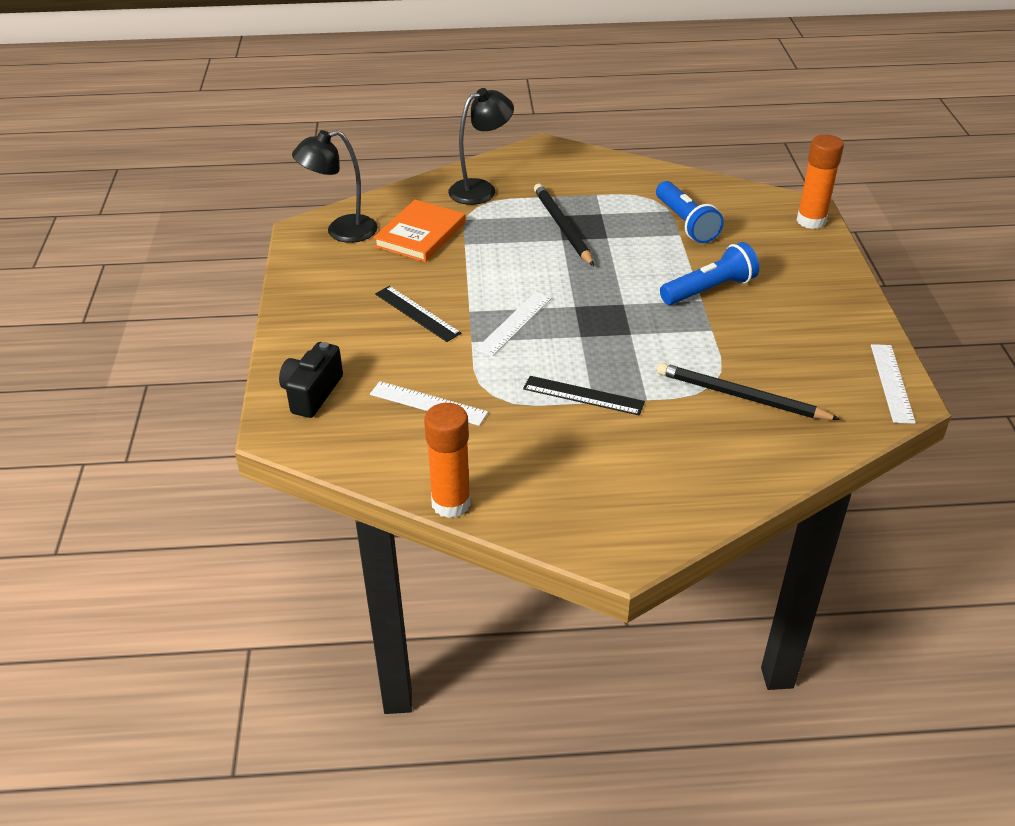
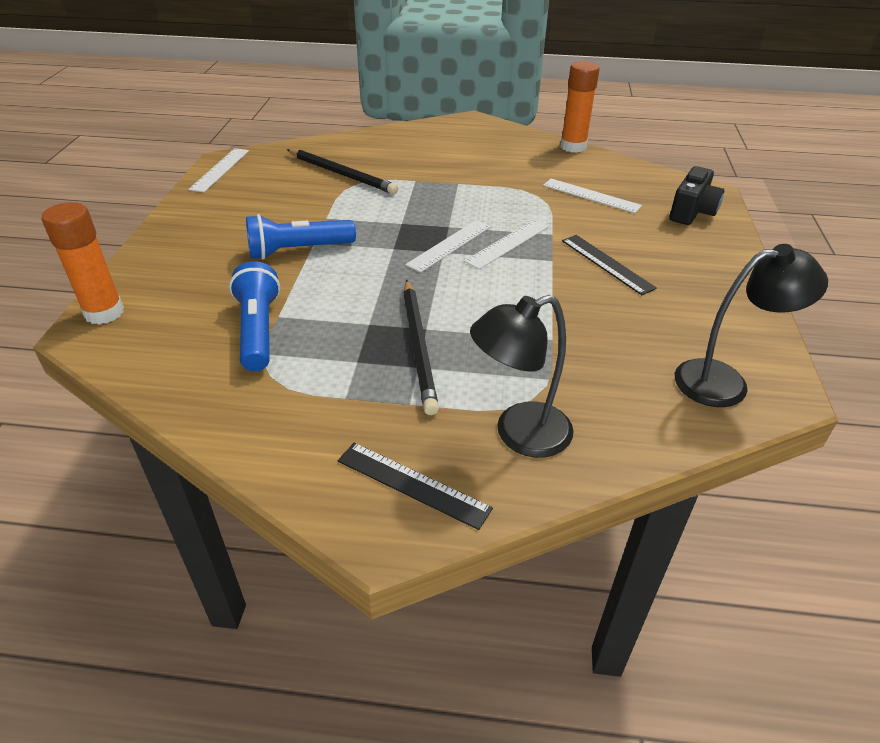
camera: 170 degrees left, 0 degrees up
(420, 235) = (611, 361): orange book -> none
(571, 313) = (449, 245): none -> white ruler
(583, 395) = (464, 187): black ruler -> black ruler (412, 484)

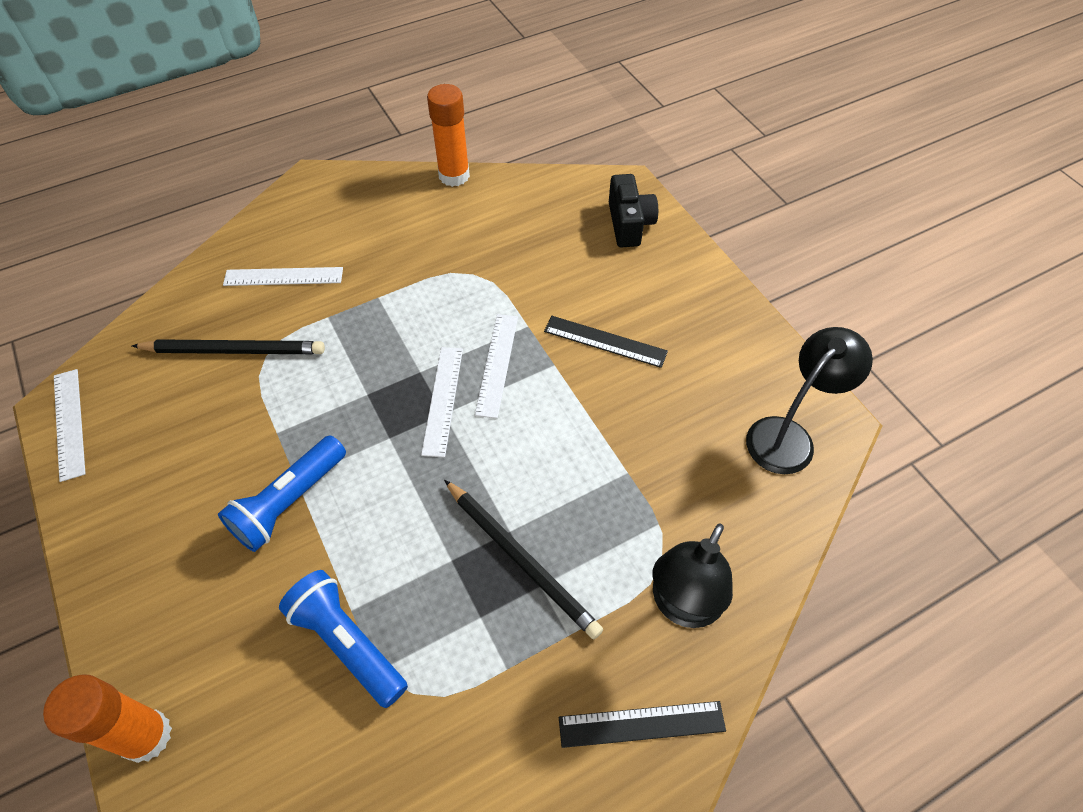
camera: 35 degrees left, 15 degrees up
(591, 195) = (524, 247): white ruler -> white ruler (283, 277)

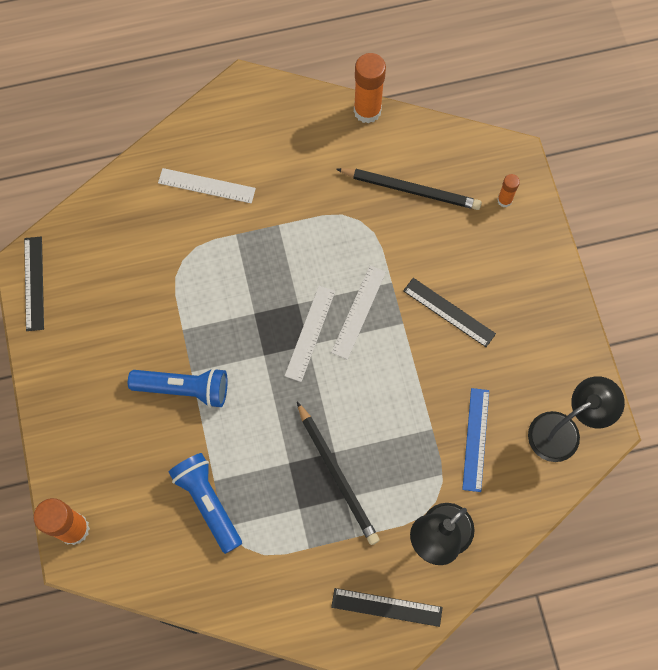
camera: 15 degrees right, 15 degrees up
(69, 423) = (34, 283): white ruler -> black ruler
(234, 350) = (160, 248): black pencil -> black pencil (411, 190)
(289, 502) = (184, 389): blue flashlight -> blue flashlight turned 135 degrees counterclockwise
(629, 224) = (504, 200): black camera -> orange glue stick
(686, 471) = (476, 439): none -> blue ruler

